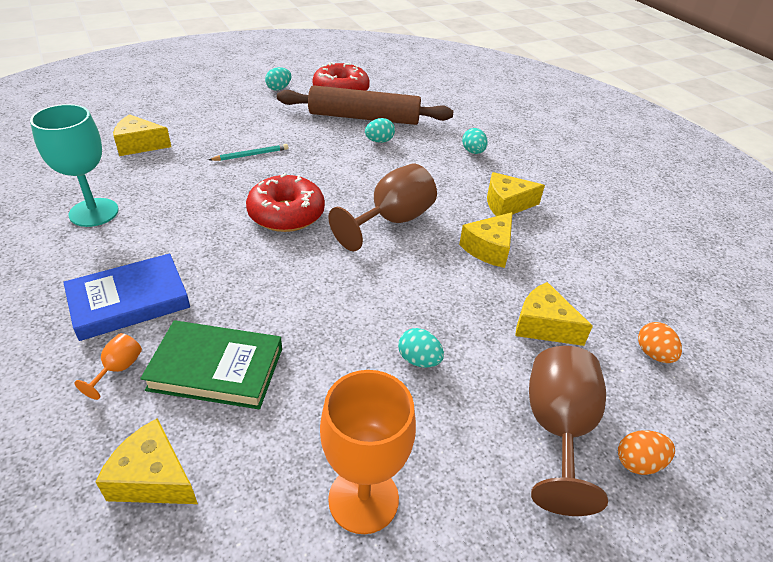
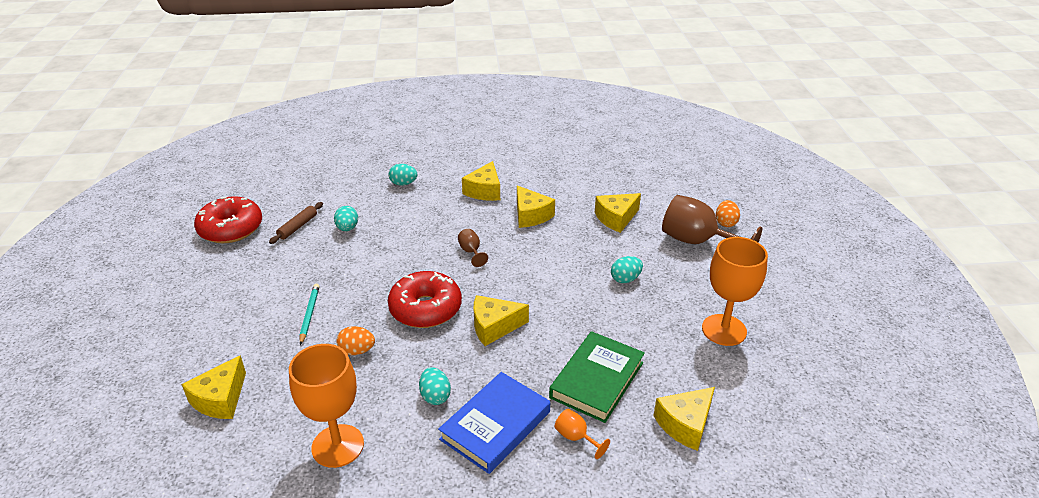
camera: 65 degrees left, 5 degrees down
(94, 212) = (338, 446): turquoise goblet -> orange goblet
(129, 301) = (495, 425): blue book -> blue book turned 45 degrees clockwise
(278, 265) = (494, 326): none -> yellow cheese
(279, 88) = (184, 270): turquoise egg -> turquoise egg (435, 396)
(364, 117) = (298, 227): brown rolling pin -> brown rolling pin, size x0.41
(392, 221) = (471, 252): brown goblet -> brown goblet, size x0.45
(653, 354) = (655, 187): orange egg -> orange egg (357, 351)

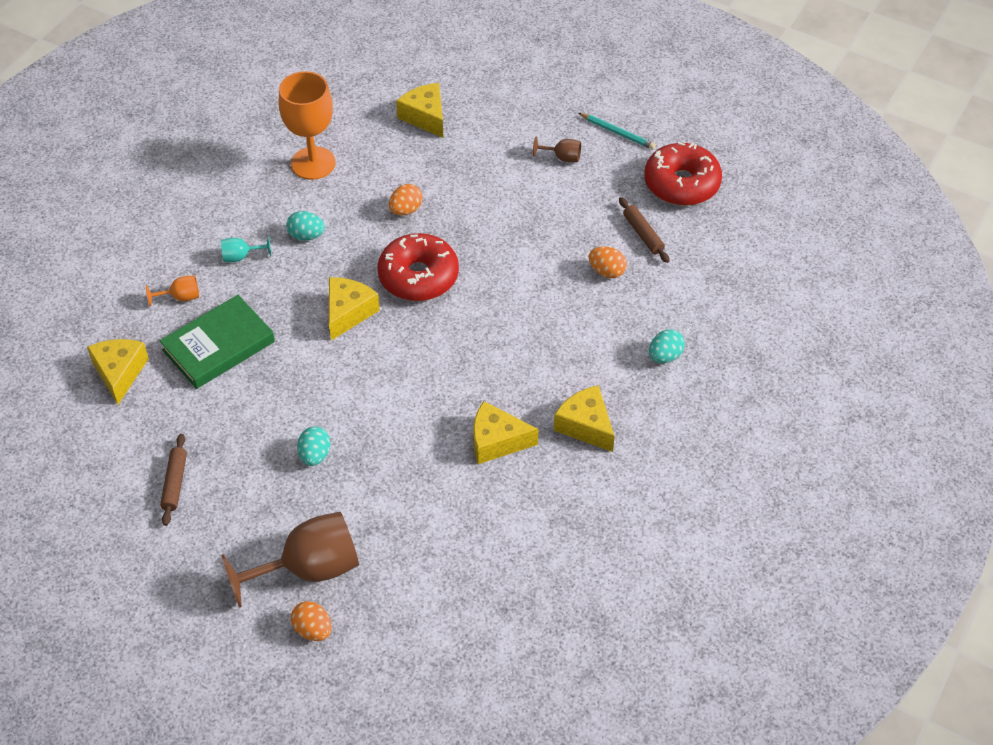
camera: 125 degrees right, 15 degrees up
(309, 314) = (484, 197): turquoise pencil -> turquoise pencil (617, 133)
(347, 228) = (607, 271): turquoise egg -> orange egg
(471, 252) = (475, 352): brown goblet -> brown goblet (562, 157)
(495, 425) = (241, 257): blue book -> turquoise goblet
(597, 380) = (218, 346): green book -> green book turned 75 degrees clockwise
(616, 218) = (420, 521): yellow cheese -> none
(724, 330) = (175, 483): orange goblet -> brown rolling pin

